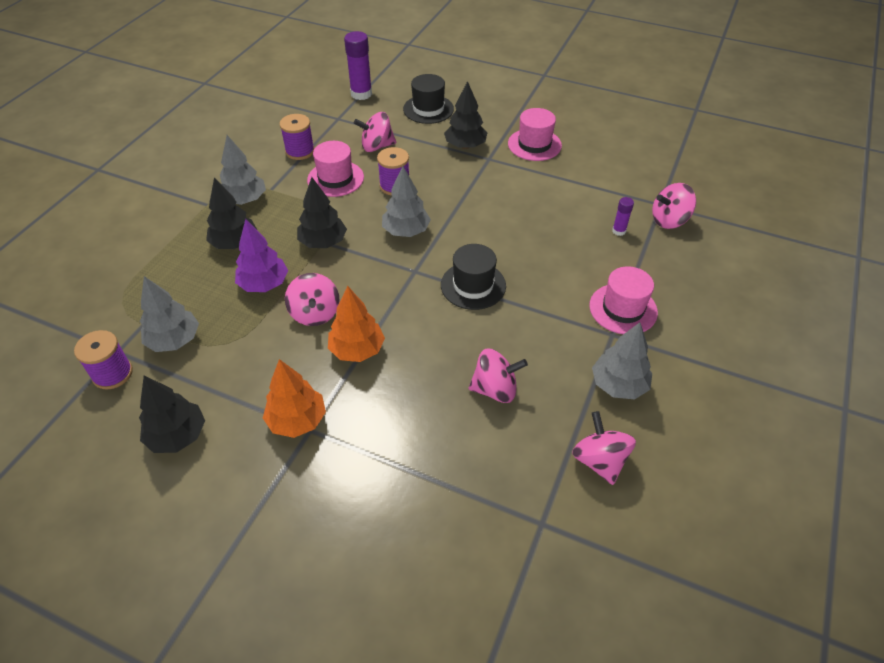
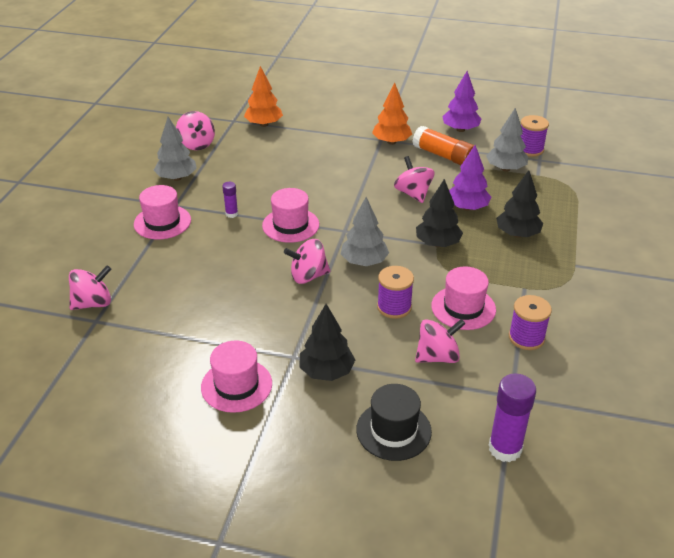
camera: 170 degrees right, 10 degrees down
(178, 436) = (460, 129): black tree -> purple tree
(239, 378) = (443, 156): none -> orange glue stick
(245, 200) = (541, 273): grey tree -> none
(357, 350) = (369, 177): orange tree -> orange tree (264, 124)
(473, 285) = (290, 225): black hat -> pink hat
(495, 389) = (265, 167): pink spinning top -> pink spinning top (308, 276)
(619, 231) = (150, 286): purple glue stick -> purple glue stick (231, 214)

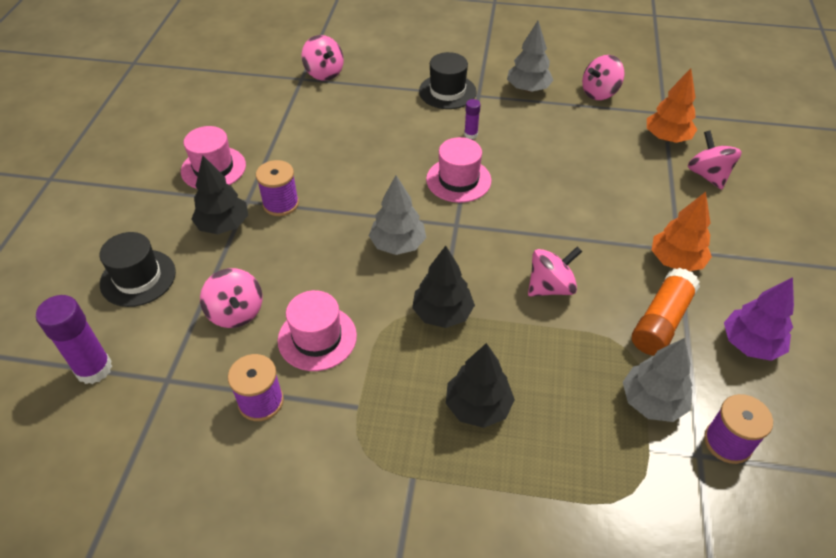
camera: 85 degrees right, 10 degrees up
(162, 222) = (447, 91): pink hat -> black hat
(308, 276) = (369, 201): pink spinning top -> pink spinning top (708, 175)
(394, 307) = (318, 273): purple spool -> purple spool (281, 203)
(467, 207) = (531, 347): purple tree -> none

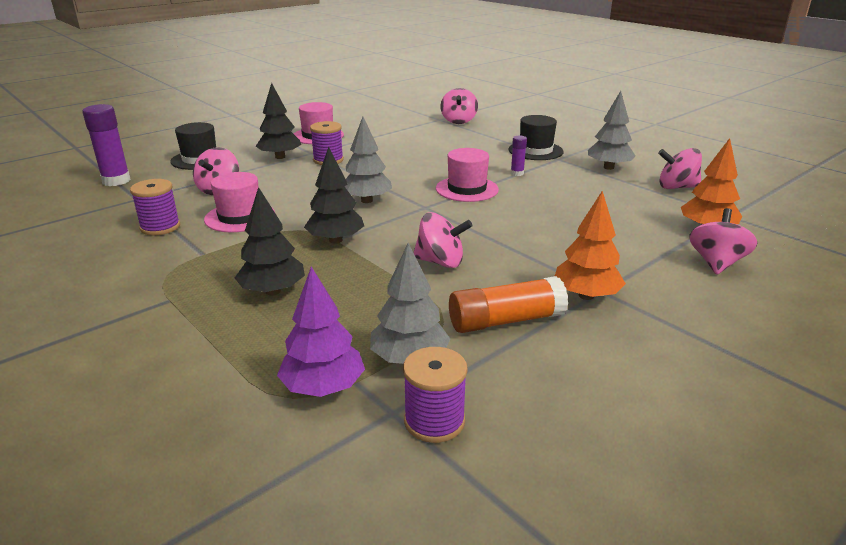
camera: 40 degrees right, 20 degrees down
(750, 344) = (576, 376): purple tree -> purple tree (323, 387)

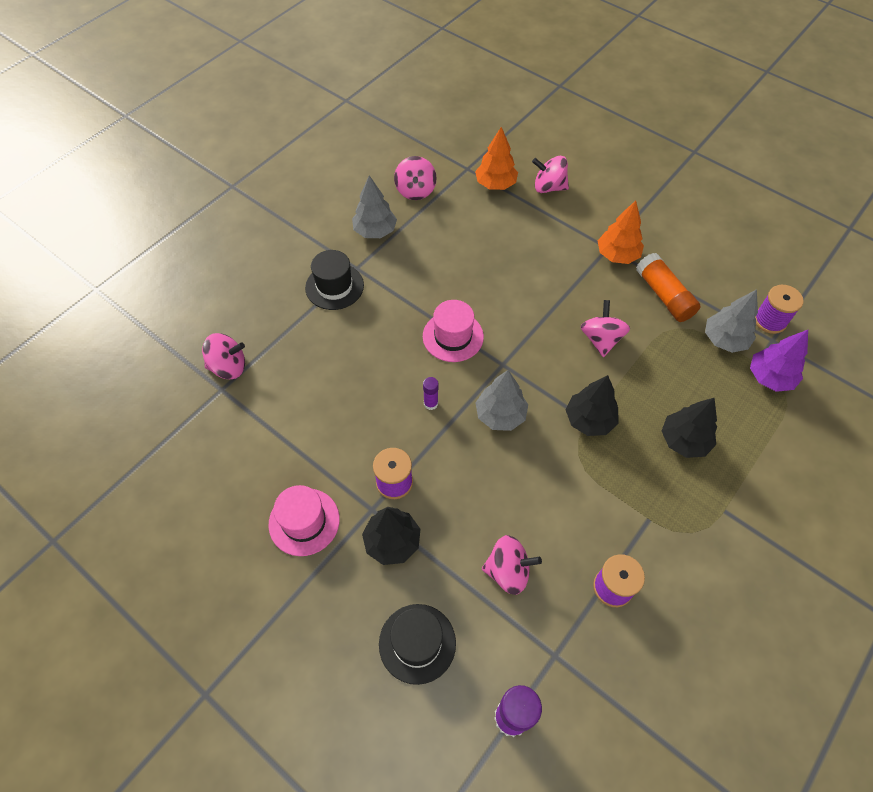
camera: 100 degrees left, 30 degrees up
(240, 217) = (569, 519): pink hat -> none
(517, 173) = (403, 300): purple glue stick -> purple glue stick (431, 403)

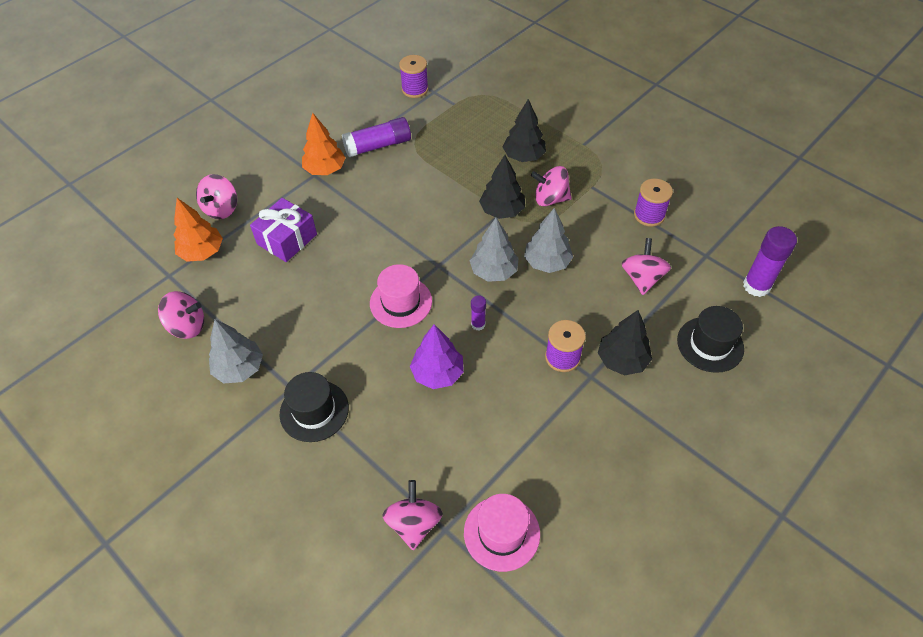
camera: 85 degrees left, 5 degrees down
(304, 521) = (606, 435): pink hat -> pink hat (501, 533)
(519, 239) = (287, 239): none -> purple gift
(601, 339) = (419, 193): pink spinning top -> pink spinning top (550, 199)
(664, 295) = (378, 146): orange glue stick -> purple glue stick
(724, 340) = (430, 118): grey tree -> grey tree (547, 262)
(769, 377) = (469, 100): purple tree -> purple tree (437, 373)

